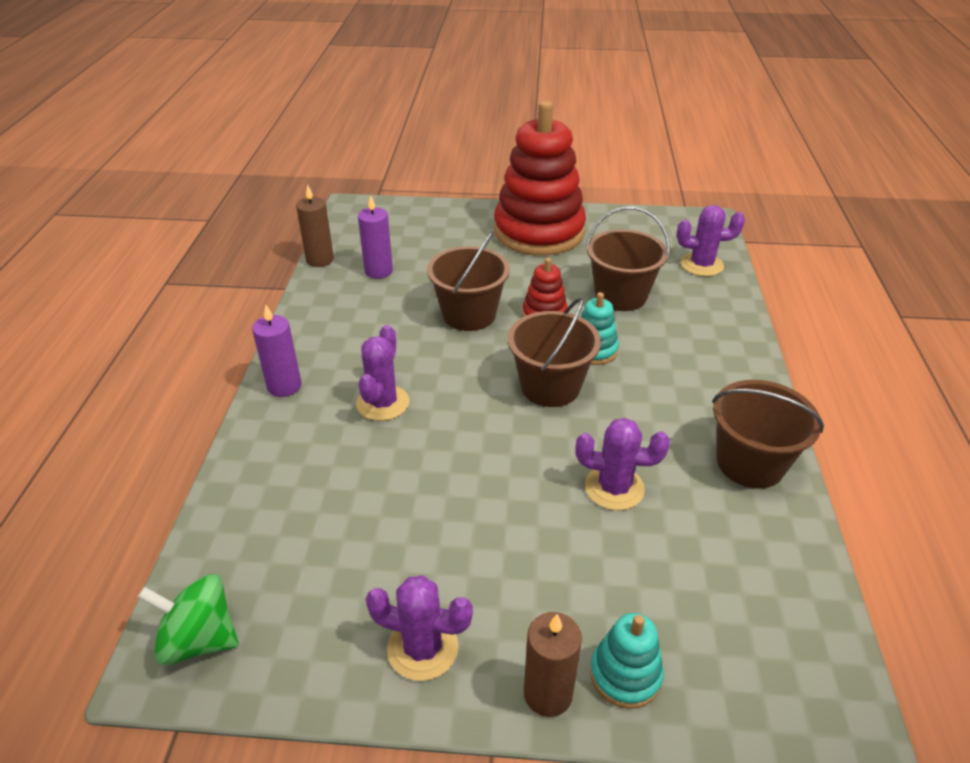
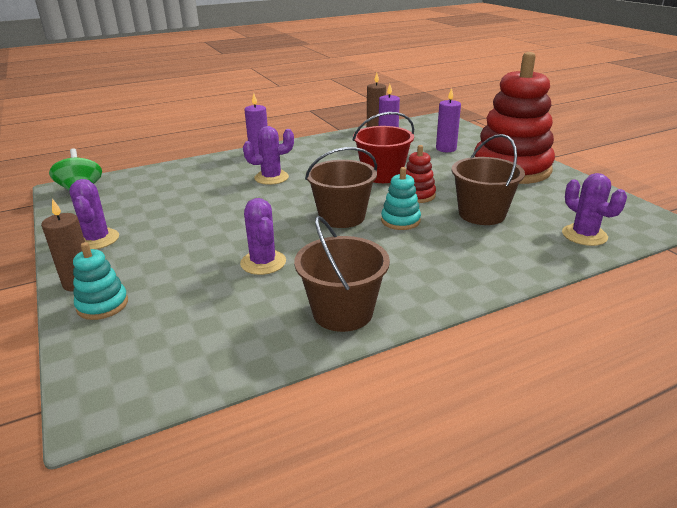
camera: 60 degrees right, 10 degrees down
(445, 243) = (446, 149): none -> purple candle
(469, 314) = (382, 175): brown bucket -> red bucket

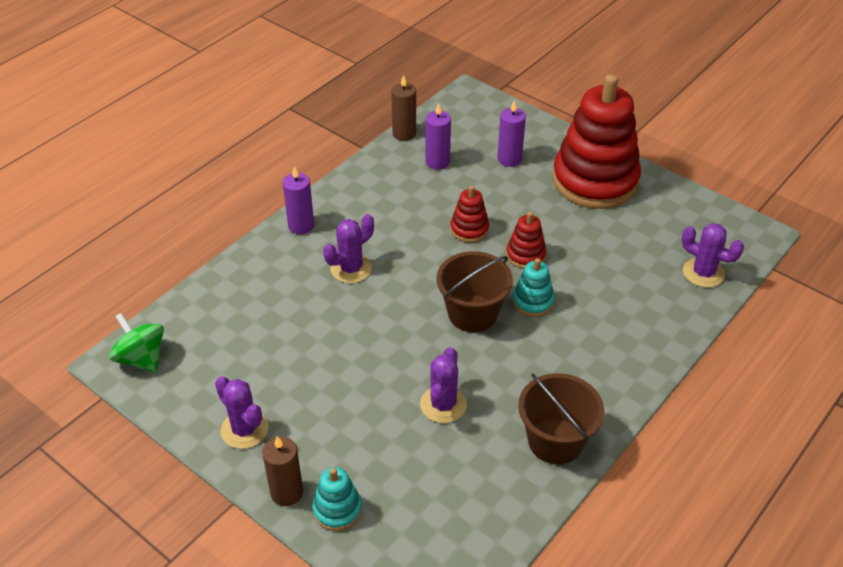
camera: 25 degrees left, 15 degrees up
(263, 262) = (443, 404): purple cactus -> purple cactus turned 60 degrees clockwise
(382, 175) = (469, 229): red bucket -> red stacking toy
(481, 214) = (602, 268): brown bucket -> none

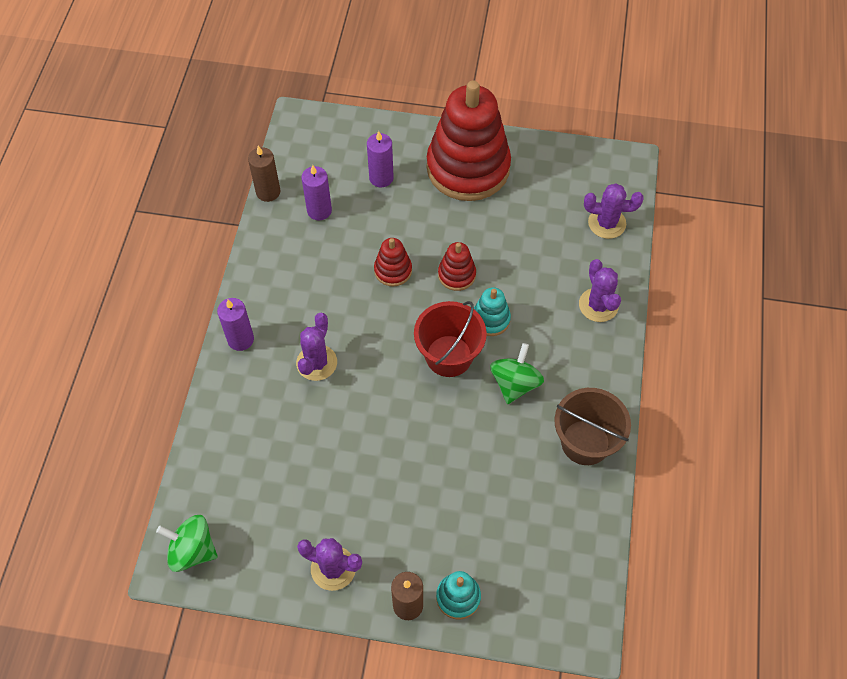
camera: 30 degrees left, 15 degrees up
(443, 404) = (480, 456): purple cactus -> purple cactus (598, 305)
(472, 313) = (449, 356): brown bucket -> red bucket
(519, 362) = (515, 383): none -> green spinning top

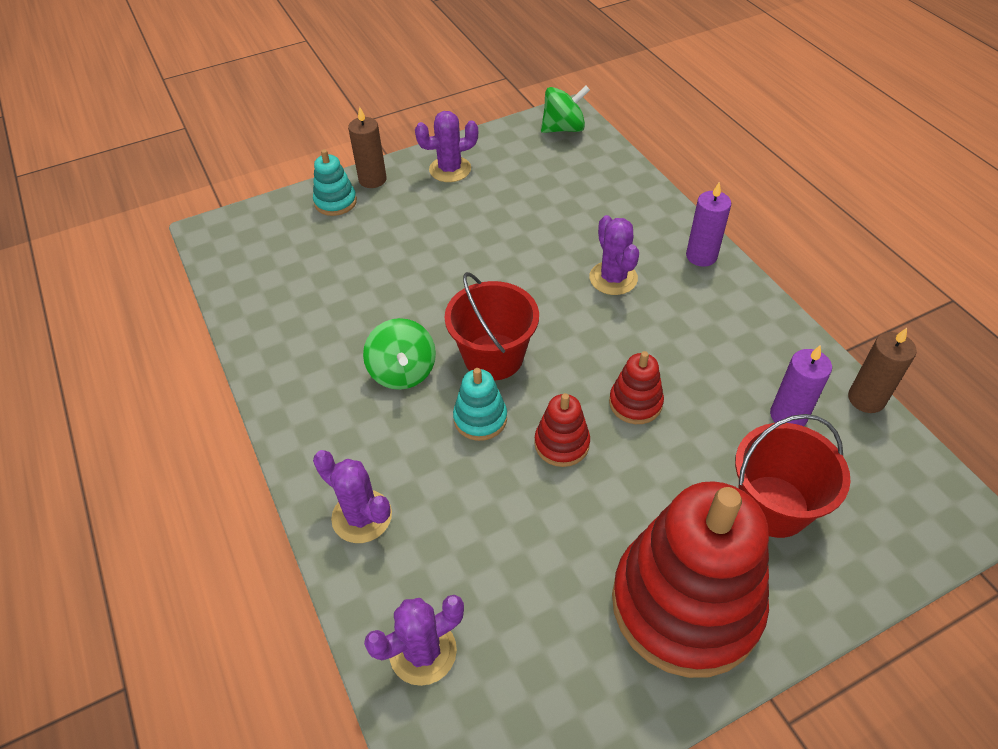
camera: 145 degrees right, 10 degrees down
(381, 178) = (773, 506): purple candle -> red bucket
(585, 442) = (290, 362): brown bucket -> none

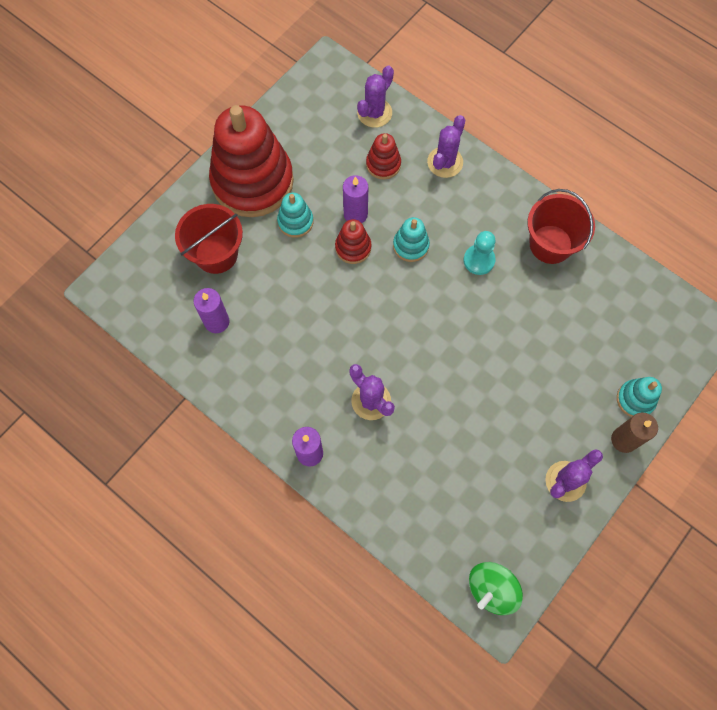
camera: 155 degrees right, 20 degrees up
(362, 516) = (445, 162): purple cactus -> purple cactus turned 75 degrees counterclockwise
(403, 372) = (479, 260): green spinning top -> turquoise pawn
(493, 357) = (425, 295): red bucket -> red bucket (550, 244)
(537, 488) = (355, 214): none -> purple candle
(634, 510) = (295, 221): none -> turquoise stacking toy
(635, 403) = (317, 294): red stacking toy -> red stacking toy (383, 164)
(866, 399) = (167, 355): brown candle -> none

